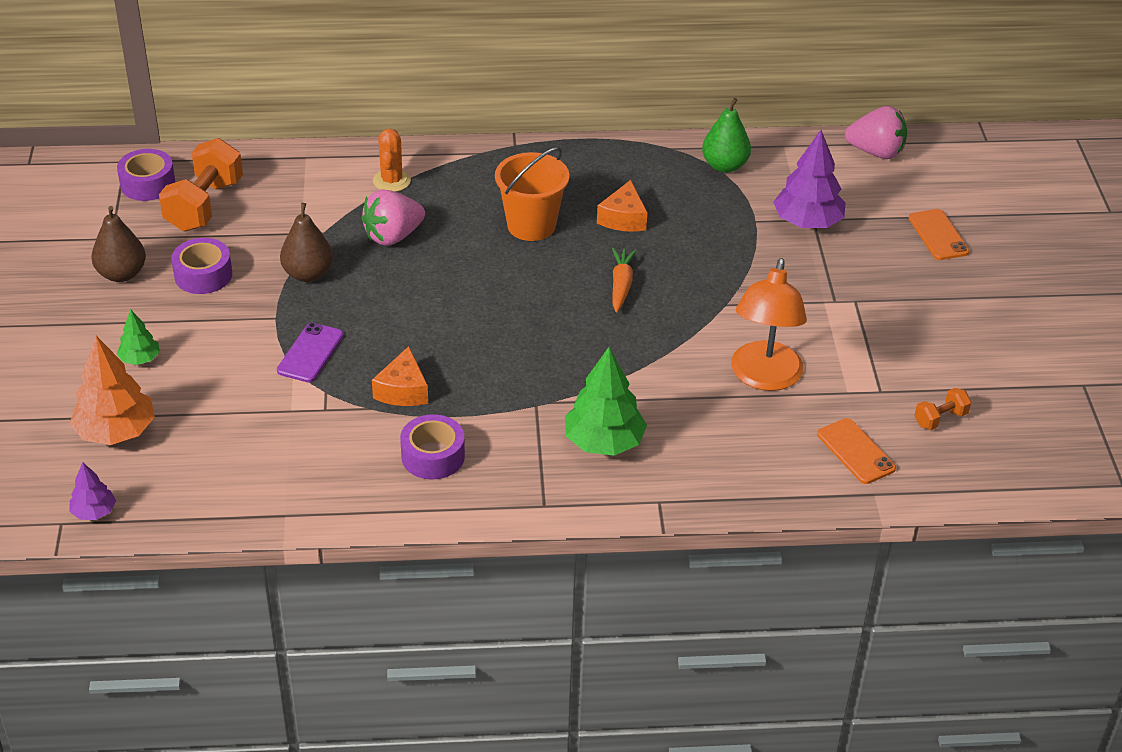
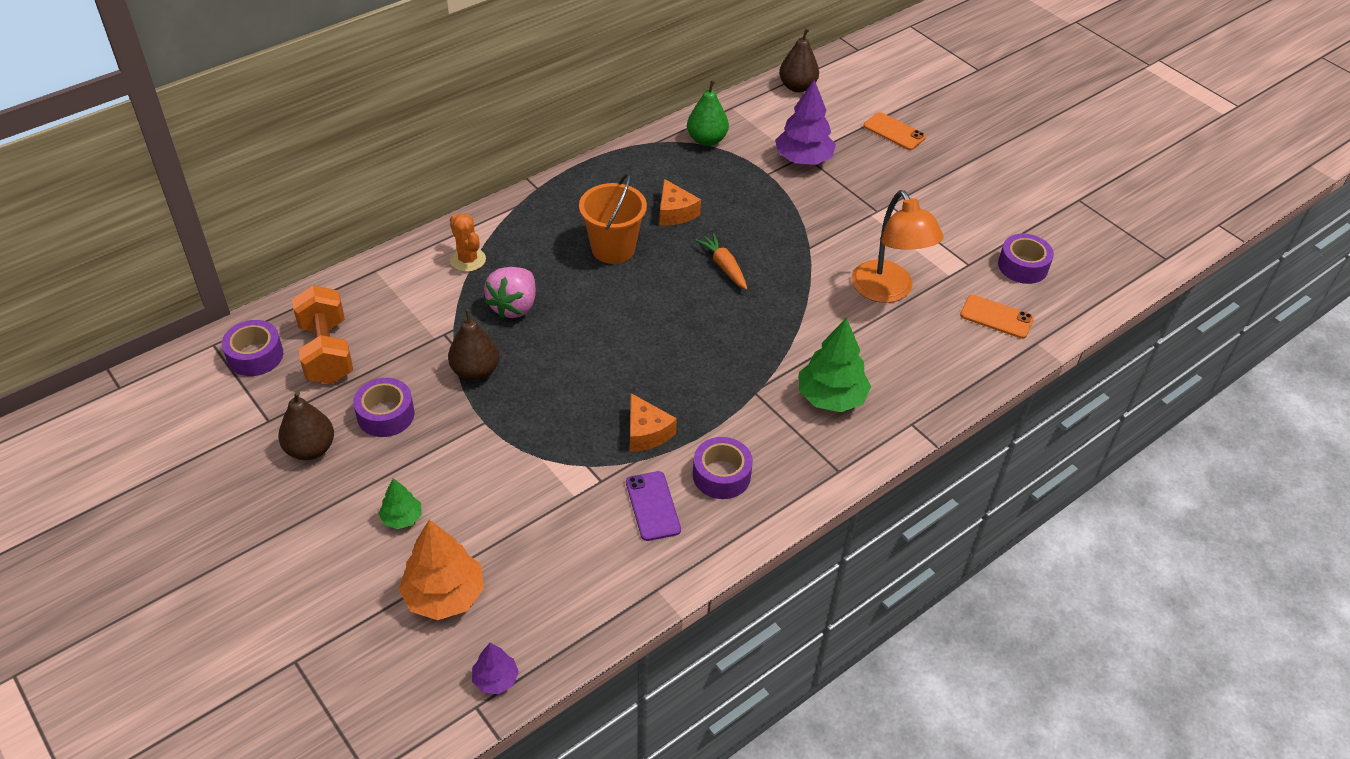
camera: 35 degrees left, 5 degrees up
(310, 353) = (543, 438): purple phone -> purple phone (653, 506)
(876, 152) = (797, 87): pink strawberry -> brown pear
(940, 419) = (1023, 266): orange dumbbell -> purple tape

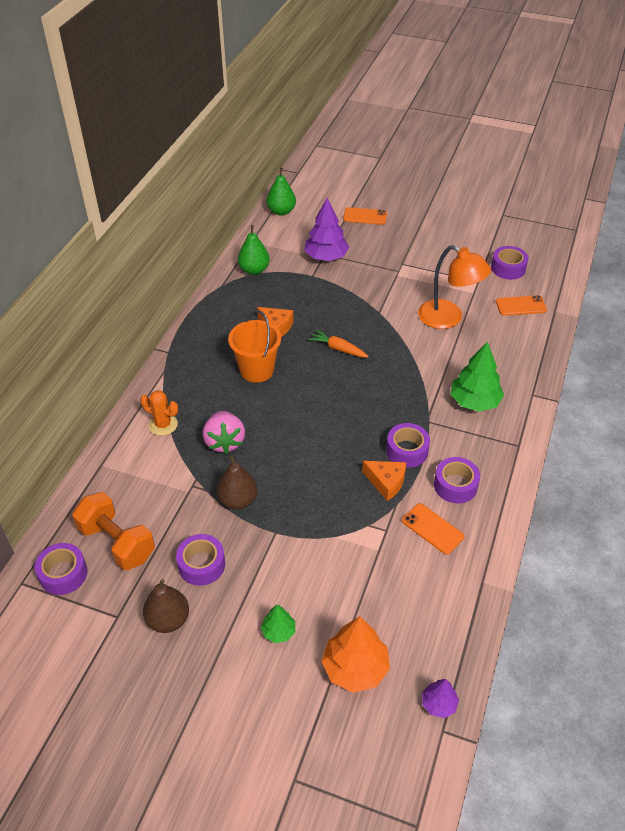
camera: 30 degrees left, 0 degrees up
(653, 506) = (432, 529): purple phone -> orange phone
(701, 411) = (407, 450): none -> purple tape
(797, 87) = (281, 211): brown pear -> green pear

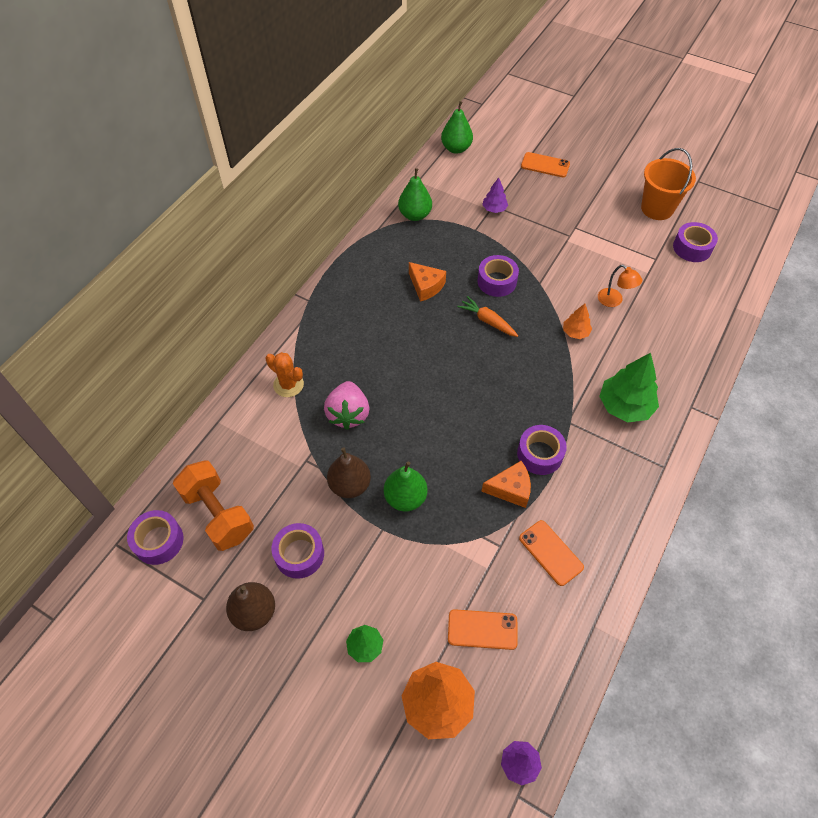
camera: 10 degrees right, 10 degrees up
(256, 370) = (396, 334): orange bucket -> orange bucket (657, 208)
(291, 503) = (405, 498): none -> green pear
(326, 257) = (494, 209): purple tree -> purple tree, size x0.53
(386, 482) = (510, 489): orange cheese -> orange cheese turned 45 degrees counterclockwise
(419, 348) = (575, 332): none -> orange tree
(448, 319) = (614, 301): orange lamp -> orange lamp, size x0.51
(455, 485) = (585, 504): purple tape -> purple tape (497, 281)
(521, 306) = (698, 296): orange phone -> orange phone (482, 629)

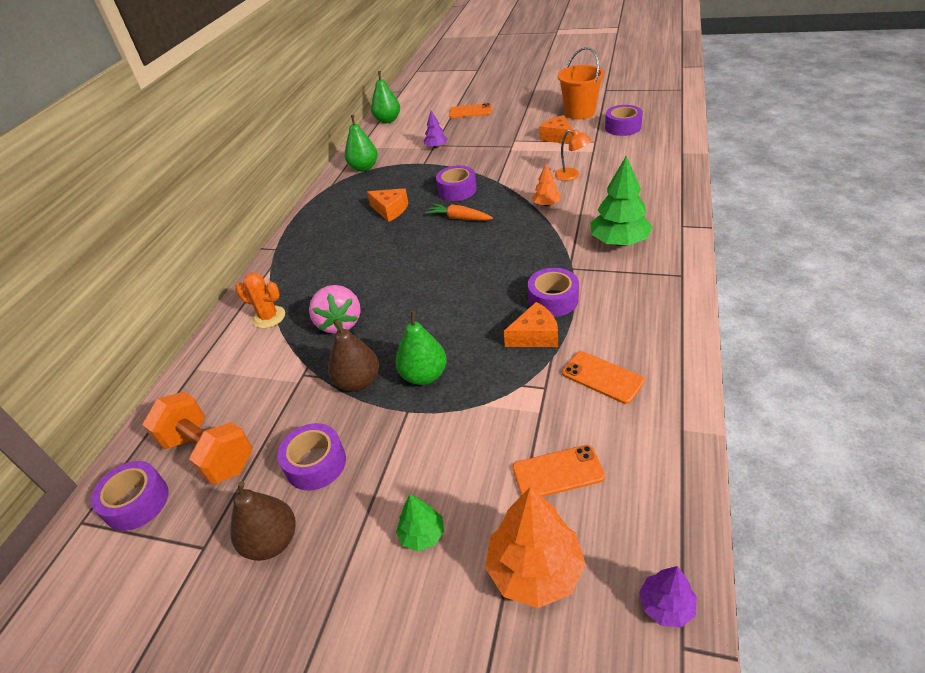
camera: 10 degrees left, 15 degrees down
(620, 239) = (557, 137): none -> orange cheese

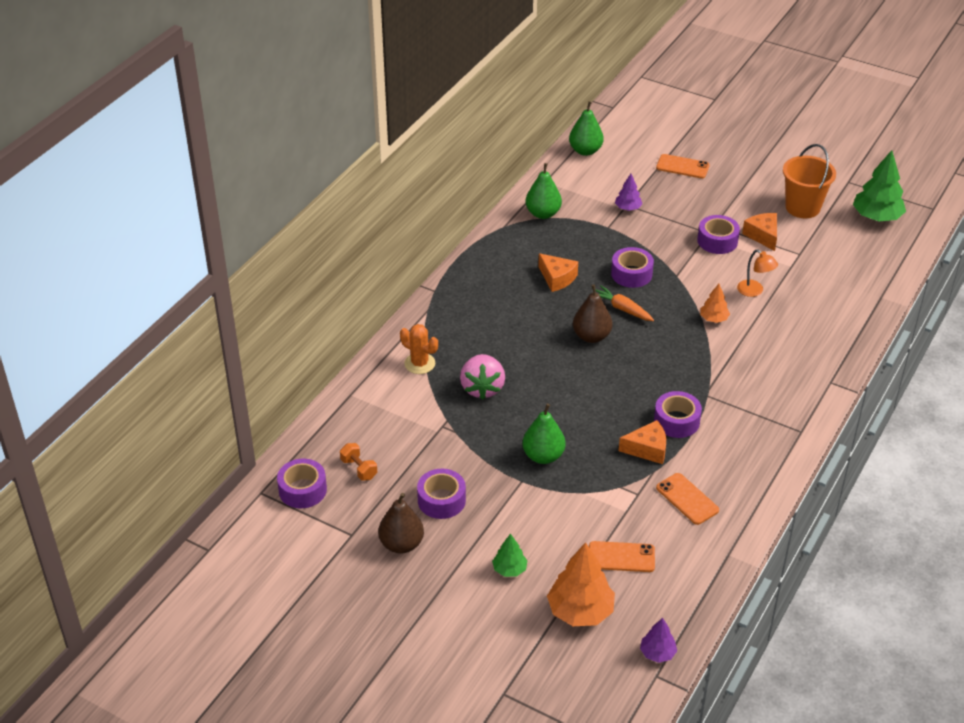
camera: 10 degrees right, 0 degrees up
(208, 453) = (359, 469): orange dumbbell -> orange dumbbell, size x0.49
(358, 382) = (487, 446): brown pear -> brown pear (591, 336)
(619, 242) = (763, 381): green tree -> green tree (876, 217)
(623, 127) = (838, 244): purple tape -> purple tape (717, 241)

